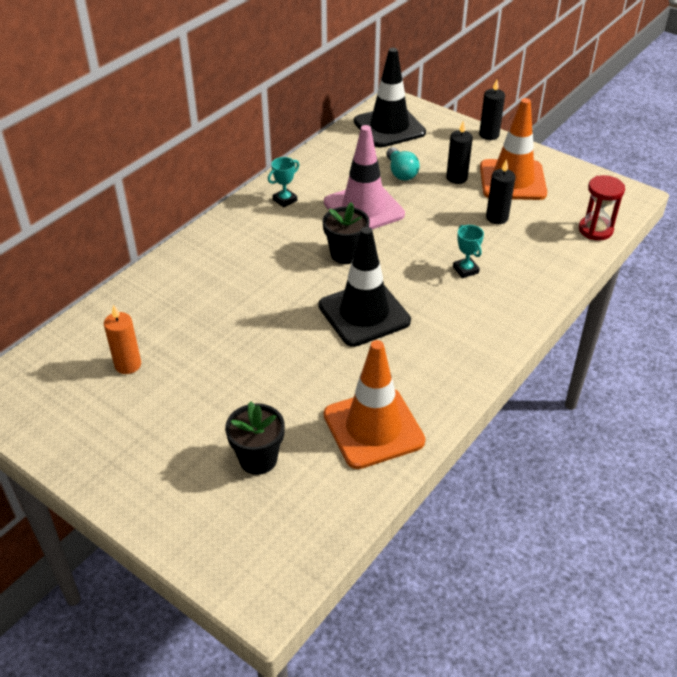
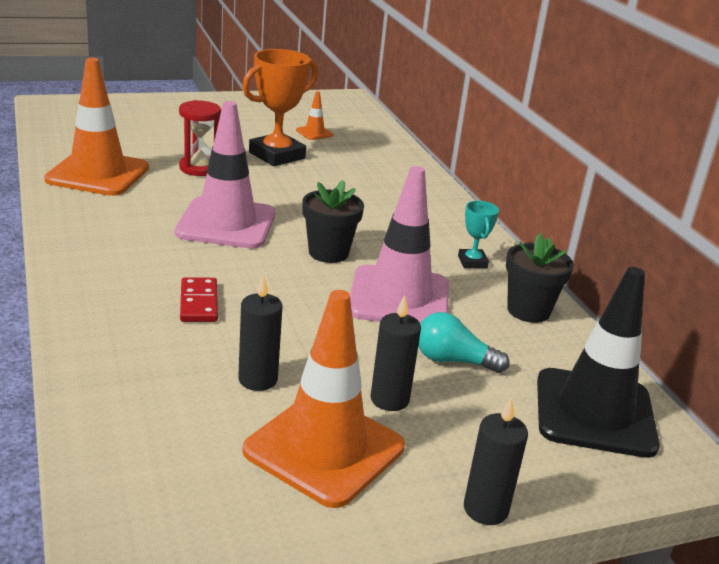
camera: 120 degrees right, 15 degrees down
(128, 365) = (314, 133): orange candle -> orange traffic cone
(211, 357) = (277, 155): none -> orange trophy
(258, 459) = (149, 135): black flower pot -> black flower pot (528, 311)
(364, 313) = (226, 224): black traffic cone -> pink traffic cone
(465, 270) = (199, 303): turquoise trophy -> red domino
(595, 230) = (108, 450): red hourglass -> red hourglass (199, 168)

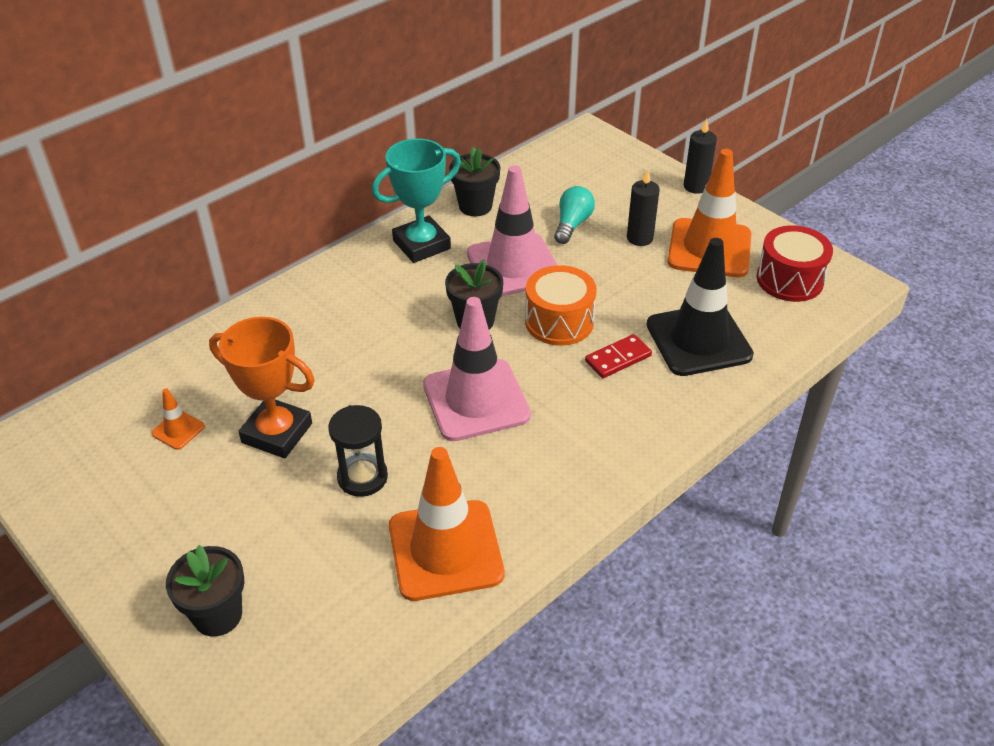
camera: 110 degrees left, 15 degrees up
(147, 114) = (218, 615): none -> black flower pot
(196, 492) = (789, 279): none -> red drum
(199, 168) = (362, 477): red hourglass -> black hourglass
(258, 379) = (676, 295): black candle -> none
(286, 292) = (559, 321): none -> orange drum
(453, 360) = (572, 224): turquoise light bulb -> turquoise light bulb turned 150 degrees counterclockwise
(472, 262) = (421, 245): turquoise trophy -> turquoise trophy, size x1.99
(594, 413) = (574, 165): black traffic cone -> black traffic cone (698, 340)

